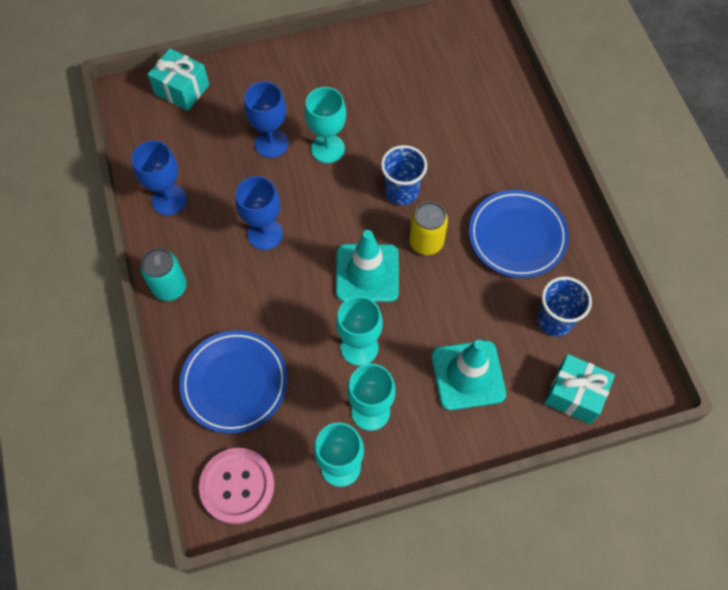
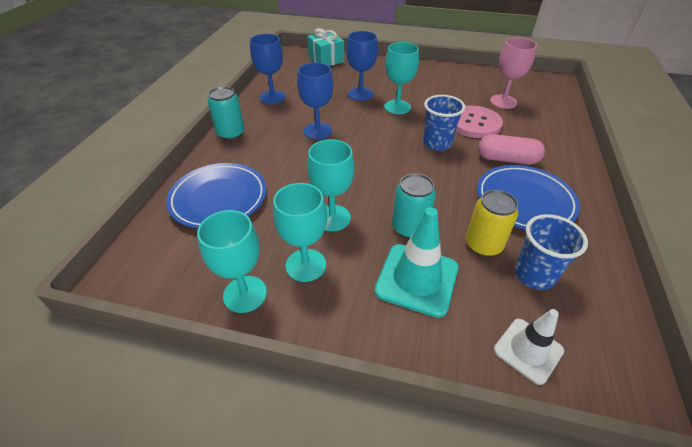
camera: 30 degrees right, 20 degrees down
(237, 486) = (152, 265): pink button -> pink button (474, 123)
(367, 273) = (375, 176): turquoise traffic cone -> none
(426, 242) = (438, 176): yellow can -> yellow can (483, 245)
(434, 322) = (409, 228): none -> turquoise can
(438, 83) = (503, 102): none -> pink goblet
(479, 183) = (507, 159): none -> pink capsule
(574, 394) = (528, 350): turquoise gift -> white traffic cone

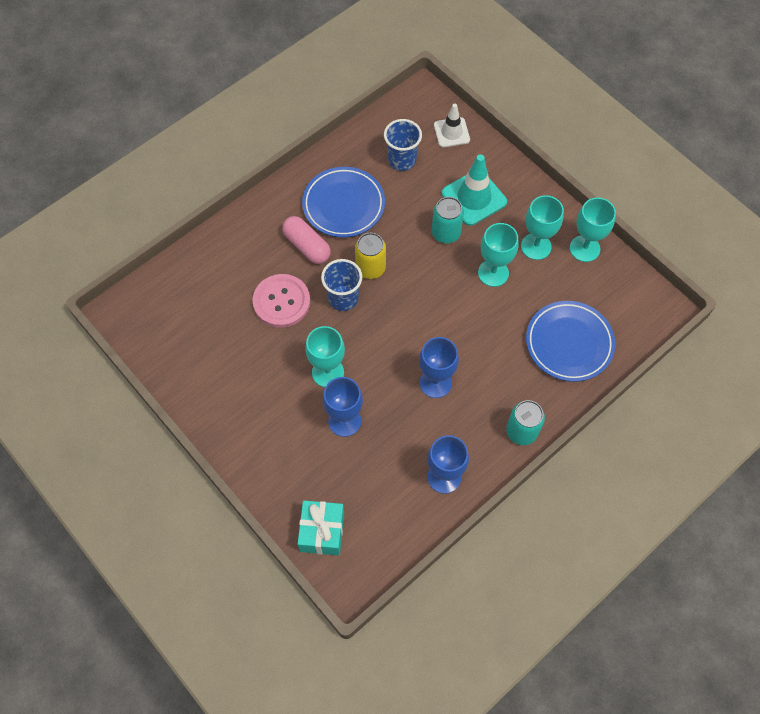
camera: 145 degrees left, 20 degrees up
(483, 245) = (410, 193): yellow can -> yellow can (370, 268)
(503, 102) = (216, 314): pink goblet -> none

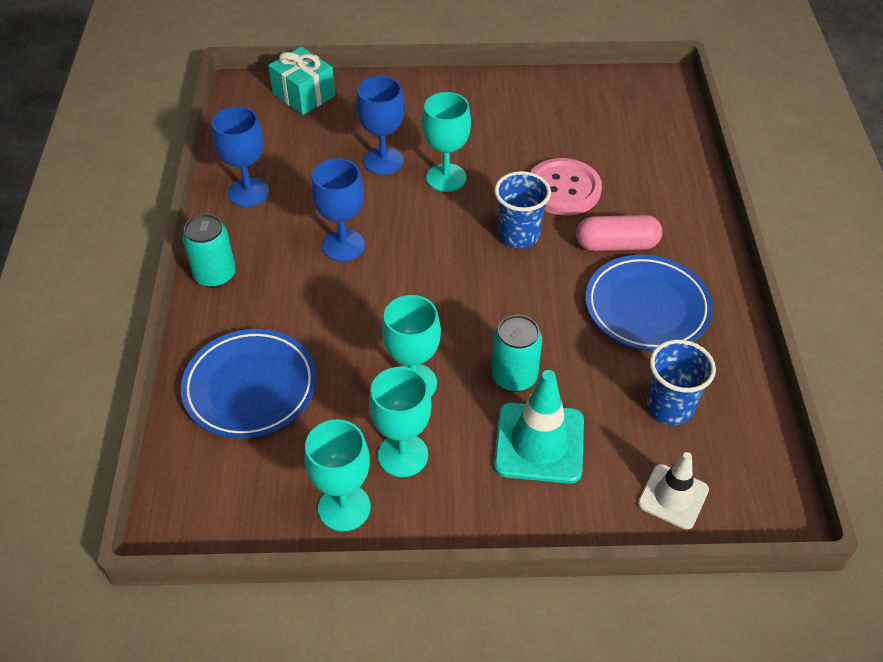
camera: 130 degrees right, 15 degrees down
(370, 268) = (534, 279): yellow can -> none

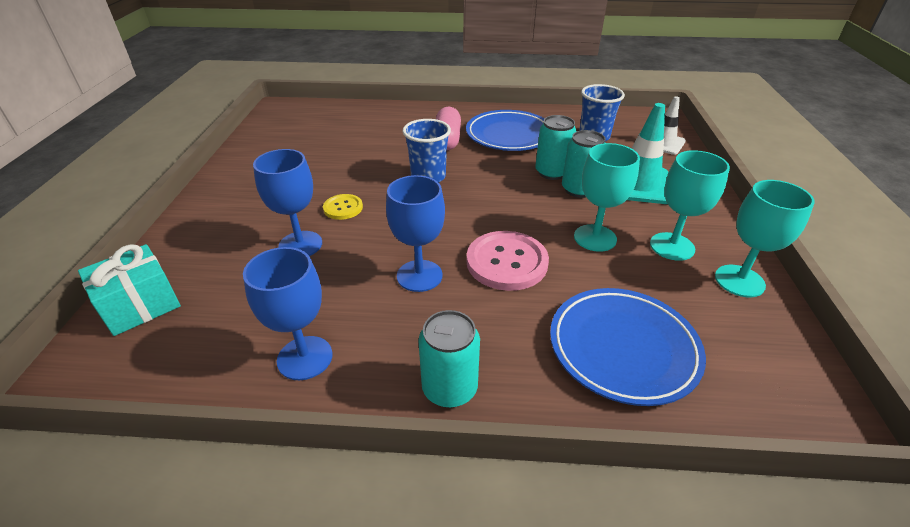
camera: 85 degrees left, 10 degrees down
(446, 178) = (343, 208): turquoise goblet -> yellow button
(552, 351) = (551, 172): none -> turquoise can
(563, 189) = (380, 154): pink button -> pink button (507, 262)

